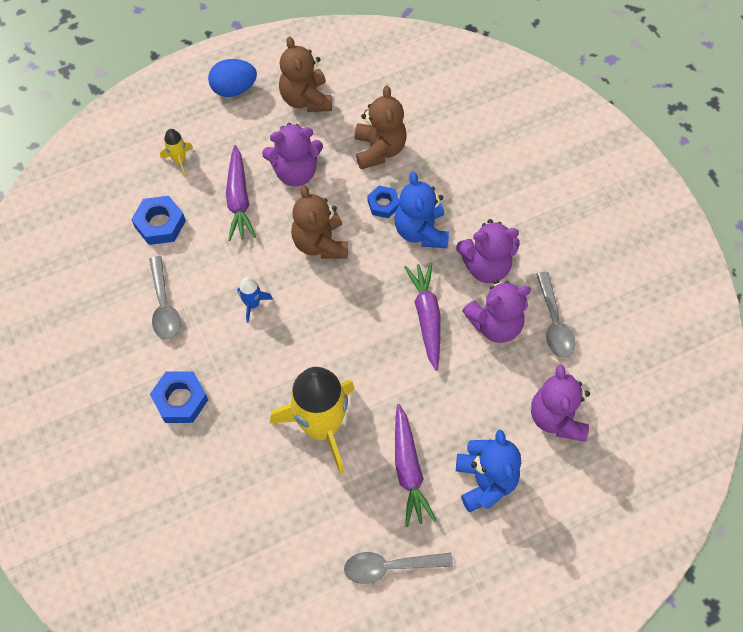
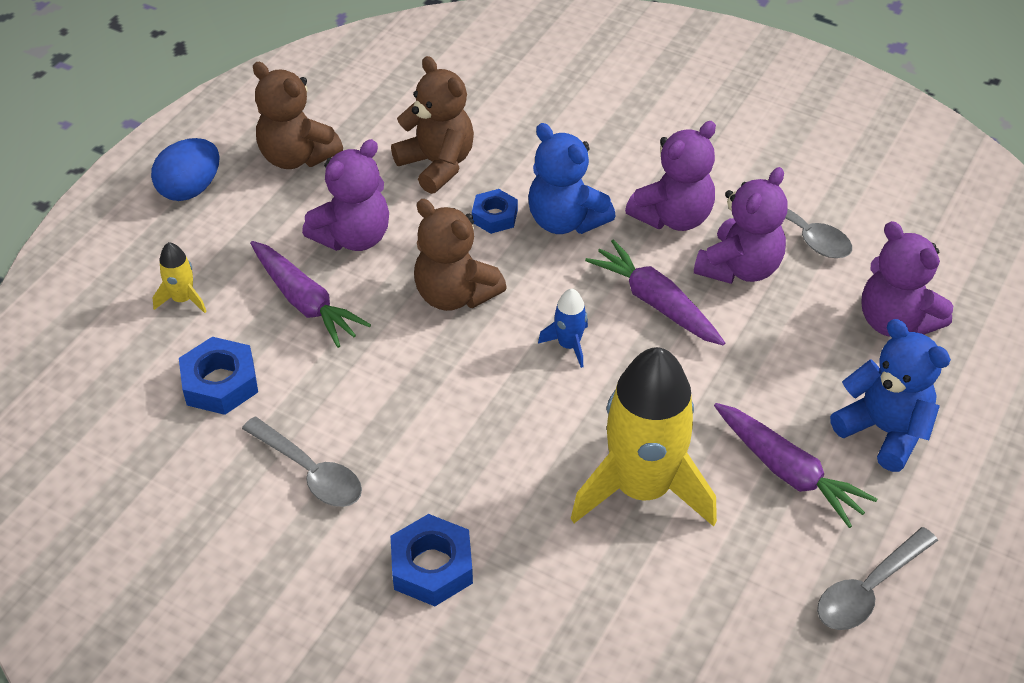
camera: 35 degrees left, 15 degrees down
(252, 304) = (429, 405): blue rocket -> blue rocket (569, 345)

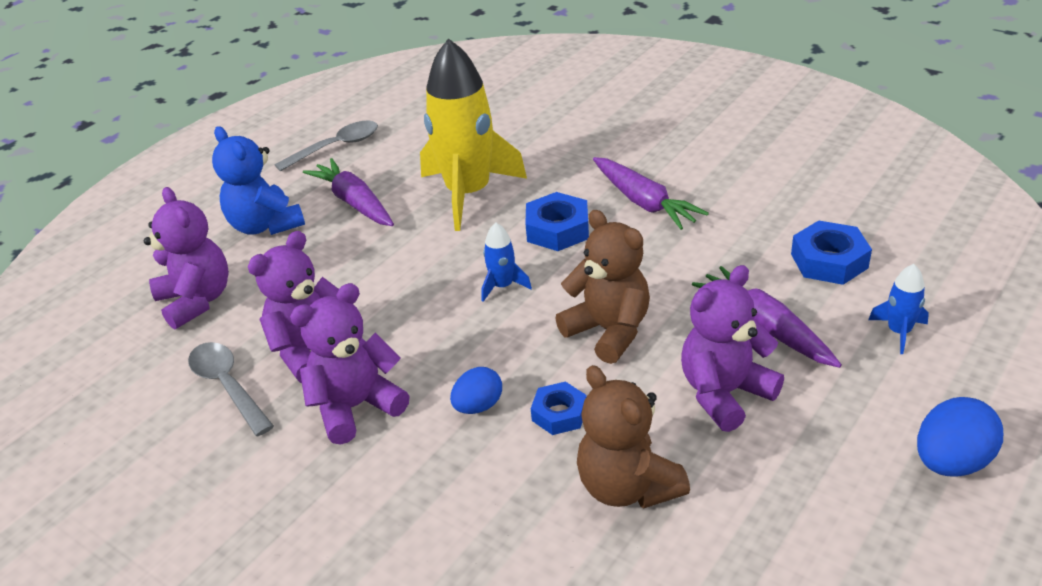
camera: 170 degrees left, 10 degrees down
(183, 299) = (898, 332): yellow rocket -> blue rocket
(297, 156) = (821, 507): brown teddy bear -> none
(310, 472) = (730, 203): grey spoon -> none
(432, 566) = (630, 155): blue nut -> blue nut (557, 229)
(565, 220) = (478, 406): blue teddy bear -> blue egg
(656, 303) = (409, 320): purple carrot -> purple carrot (644, 202)

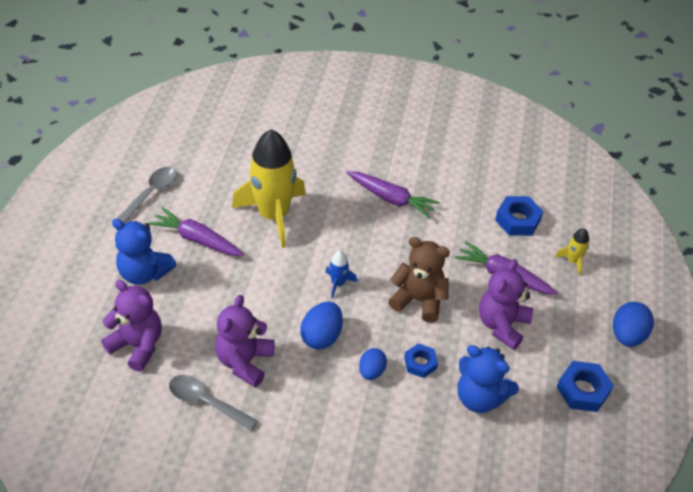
camera: 30 degrees left, 10 degrees up
(356, 407) = (298, 393): purple teddy bear -> none
(436, 345) = (321, 336): none -> blue egg
(557, 229) = (348, 232): blue nut -> blue nut (583, 390)
(627, 486) = (480, 397): brown teddy bear -> blue teddy bear
(898, 332) = (572, 261): blue rocket -> yellow rocket

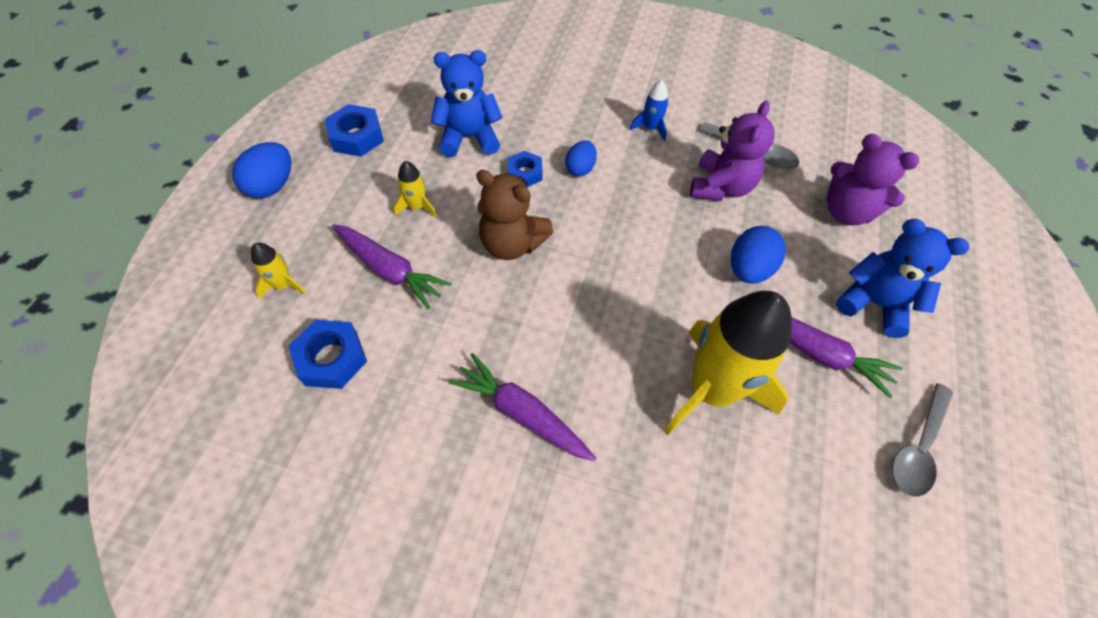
camera: 175 degrees left, 10 degrees up
(321, 336) = (635, 208): blue egg -> blue egg (748, 269)
(338, 283) = (614, 272): blue rocket -> blue rocket (650, 128)
(480, 397) = (469, 137): blue teddy bear -> blue teddy bear turned 45 degrees counterclockwise
(502, 325) = (417, 207): purple teddy bear -> yellow rocket

